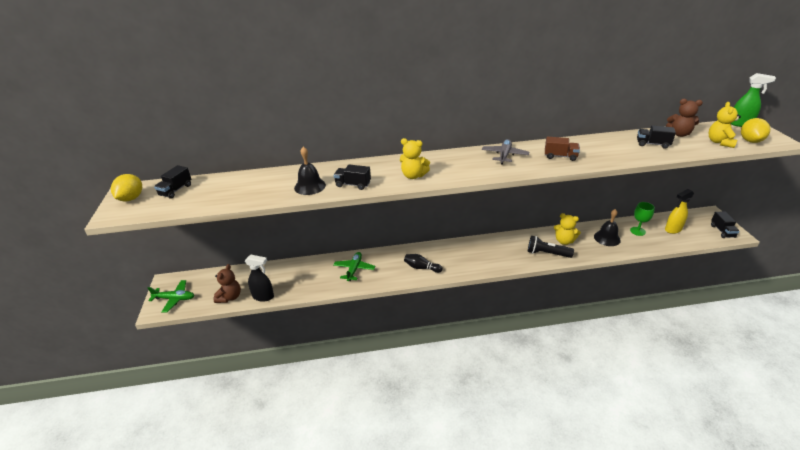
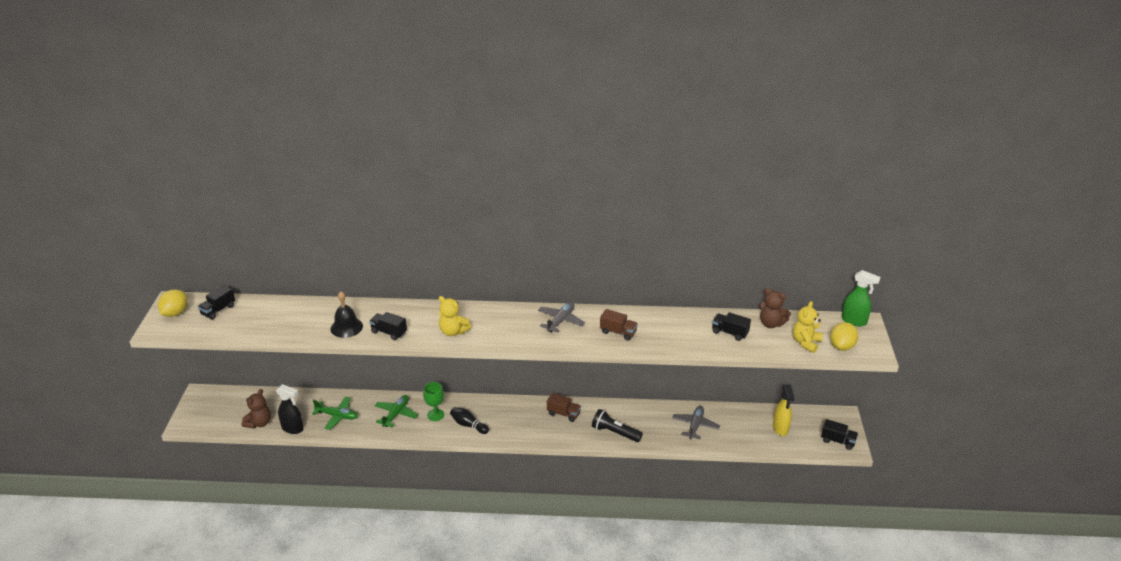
camera: 10 degrees right, 0 degrees up
(174, 299) = (204, 415): green plane -> green plane (337, 416)
(496, 246) = (563, 414): none -> brown truck
(564, 241) = (643, 421): yellow teddy bear -> none
(607, 238) = (695, 426): black bell -> grey plane
(637, 231) = (737, 423): green goblet -> green goblet (435, 415)
(673, 229) = (780, 428): yellow spray bottle -> yellow spray bottle turned 75 degrees counterclockwise
(722, 231) = (838, 441): black truck -> black truck turned 75 degrees counterclockwise

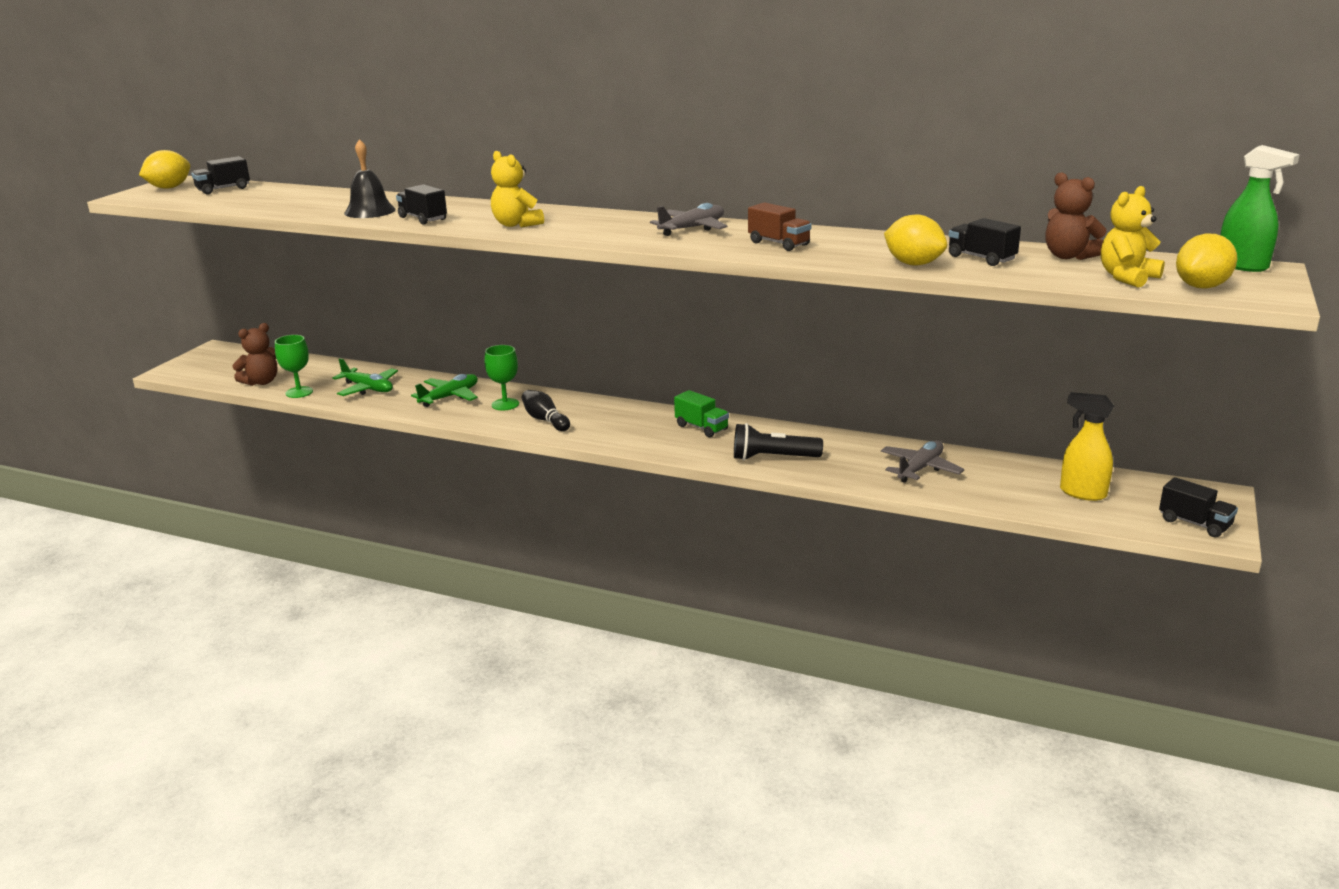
camera: 20 degrees right, 10 degrees down
(293, 428) = (299, 392): black spray bottle -> green goblet
(563, 414) = (701, 428): brown truck -> green truck
(615, 433) = (773, 458): black flashlight -> black flashlight turned 45 degrees counterclockwise
(698, 345) = (913, 264): none -> yellow lemon
(780, 428) = (1082, 493): yellow spray bottle -> yellow spray bottle turned 105 degrees clockwise

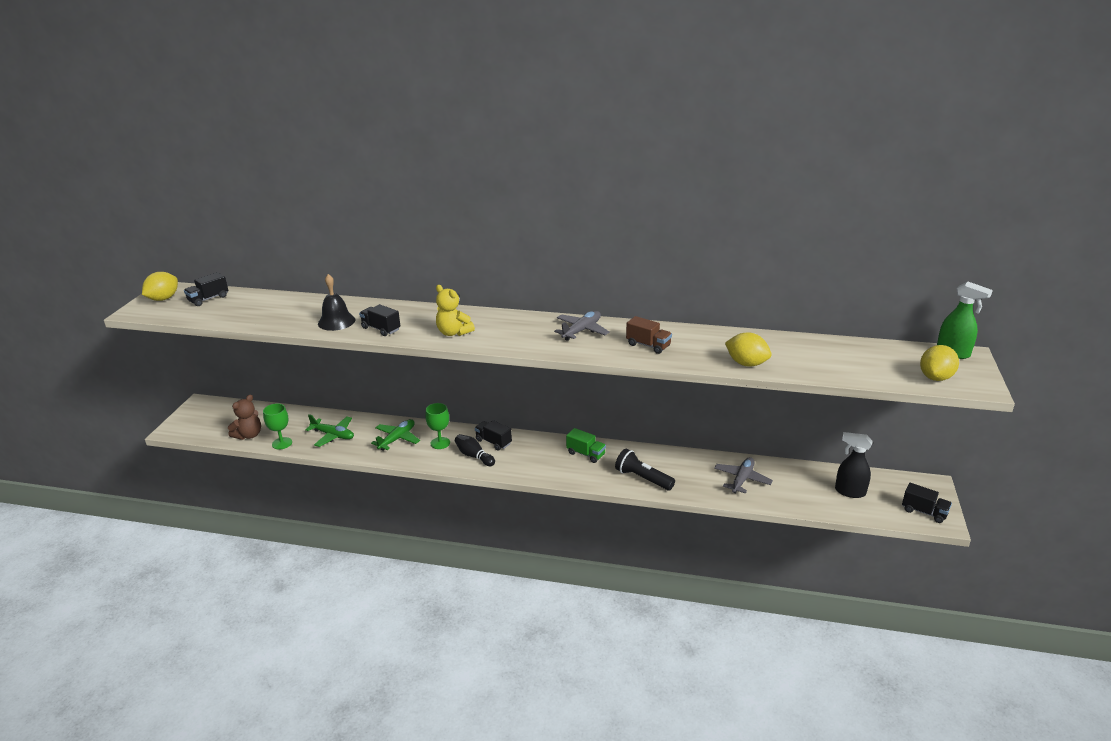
camera: 10 degrees left, 5 degrees up
(773, 458) = (642, 478): black flashlight -> black flashlight turned 45 degrees clockwise
(981, 258) = (788, 354): black truck -> black truck (493, 442)
(1068, 256) = (843, 349): brown teddy bear -> none
(1082, 493) = (849, 492): yellow spray bottle -> black spray bottle
(1127, 278) = (887, 370): yellow teddy bear -> none

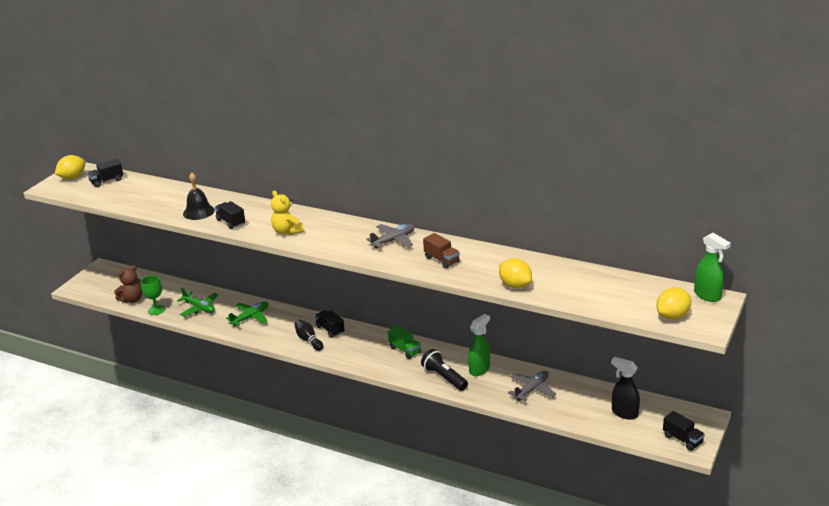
camera: 15 degrees right, 0 degrees up
(440, 443) = (285, 325): green goblet -> none
(676, 465) = (479, 369): none -> green spray bottle

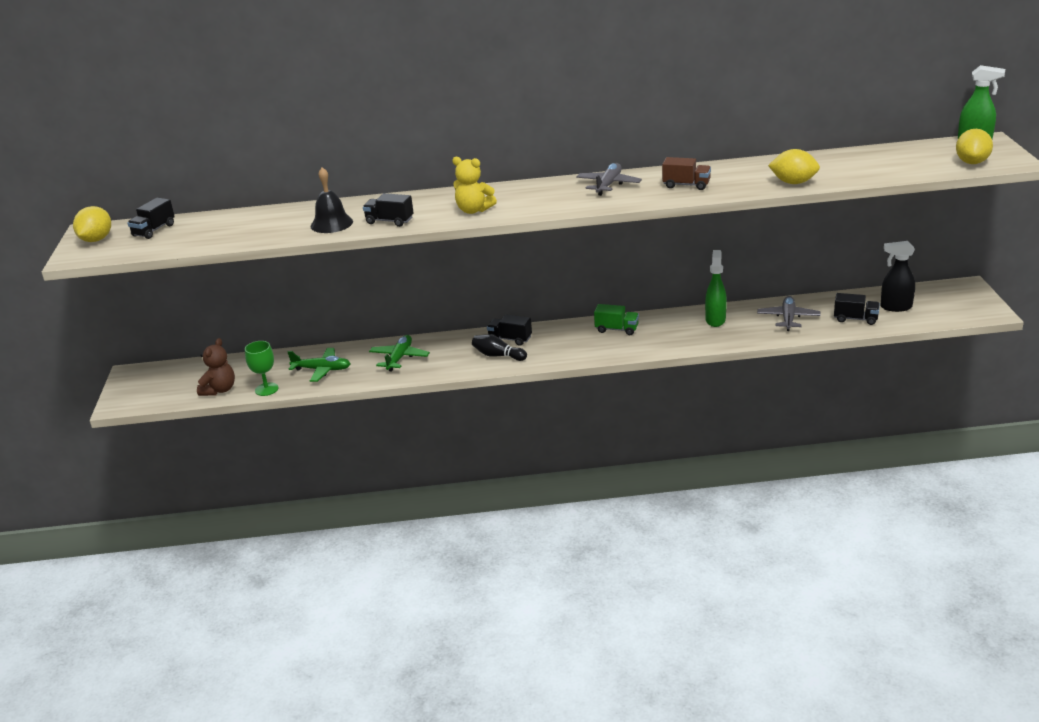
camera: 30 degrees left, 0 degrees up
(444, 377) = (689, 338): black flashlight -> none
(682, 439) = (971, 309): black truck -> black truck (855, 319)

